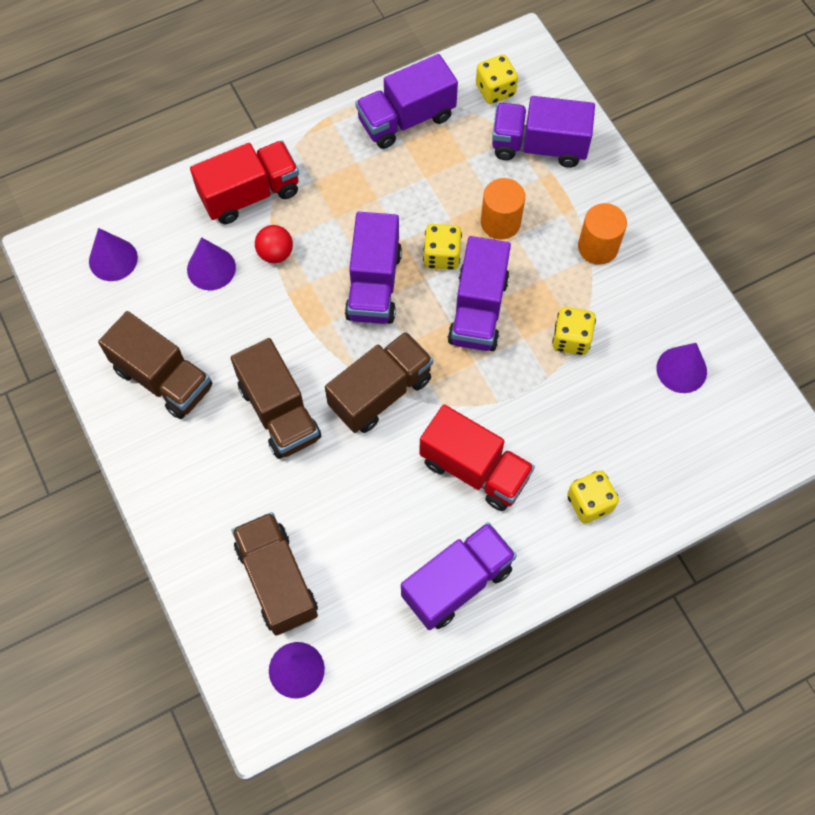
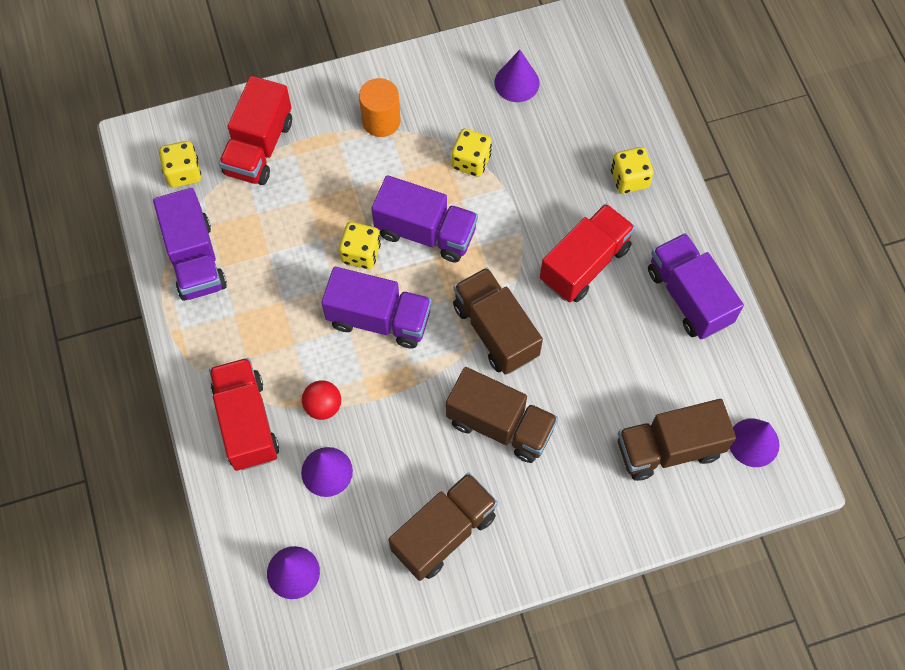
camera: 80 degrees left, 0 degrees up
(279, 412) = (500, 425): brown truck -> brown truck turned 45 degrees clockwise
(500, 222) = (336, 196): orange cylinder -> none
(539, 146) = (259, 147): purple truck -> red truck

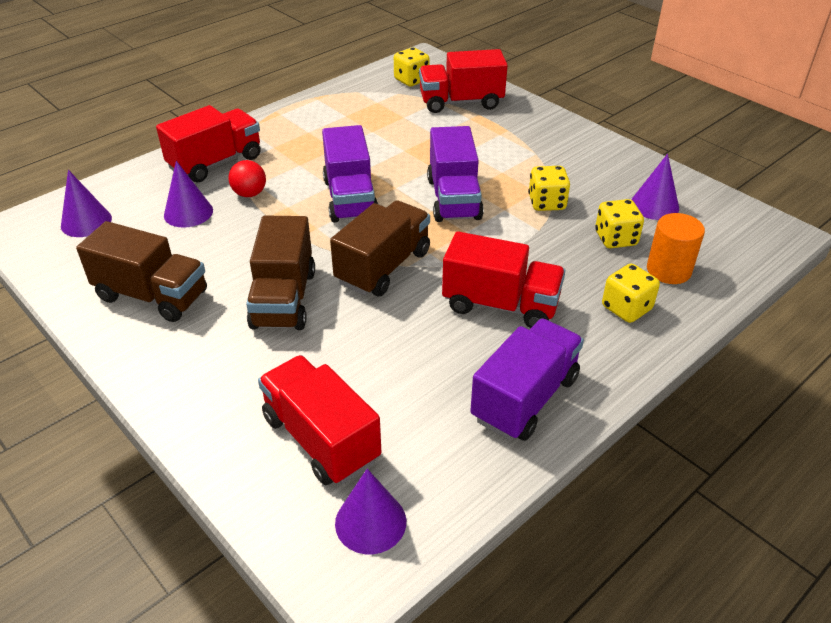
camera: 65 degrees right, 25 degrees down
(195, 259) = (343, 103): purple truck -> none
(361, 253) = (406, 172): yellow dice -> yellow dice (615, 239)
(381, 121) = (539, 147): orange cylinder -> orange cylinder (668, 270)
(669, 448) = (321, 438): brown truck -> red truck

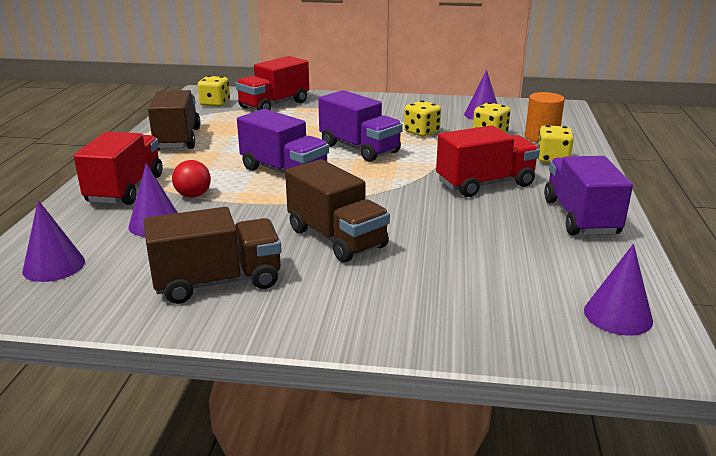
camera: 40 degrees left, 15 degrees down
(321, 438) = (507, 293): red truck -> none
(383, 267) = (377, 195): brown truck -> brown truck (177, 139)

